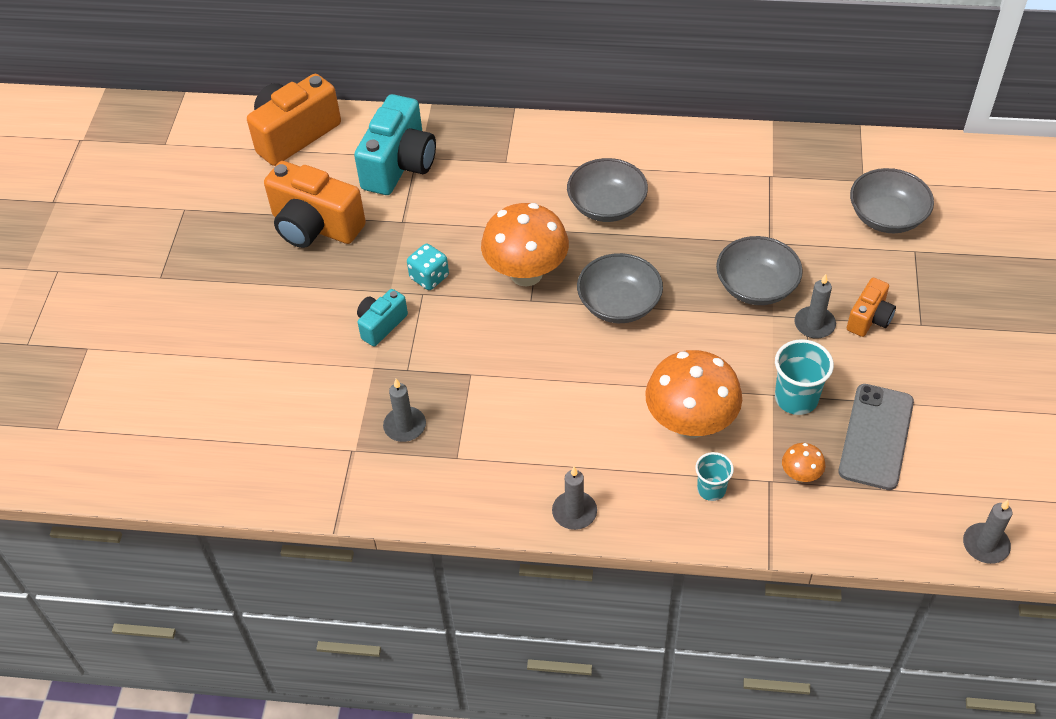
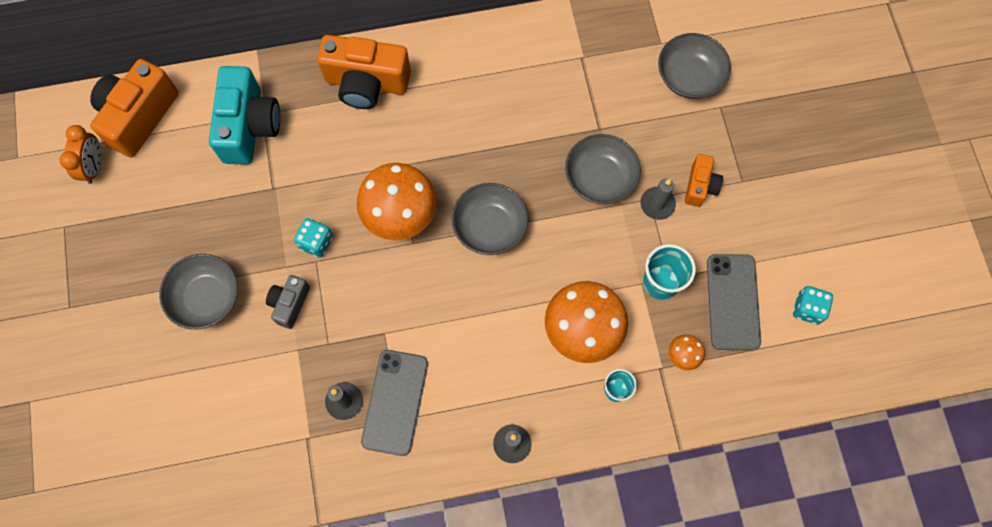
camera: 20 degrees left, 20 degrees up
(234, 166) = (94, 166): none -> orange clock
(315, 226) = (194, 214): orange camera -> orange camera (366, 83)
(381, 325) = (290, 304): turquoise camera -> grey camera
(459, 440) = (395, 402): none -> grey phone
(607, 206) = (449, 125): grey bowl -> grey bowl (206, 297)
(965, 464) = (807, 309): none -> turquoise dice
(985, 545) = (839, 380): grey candle -> none

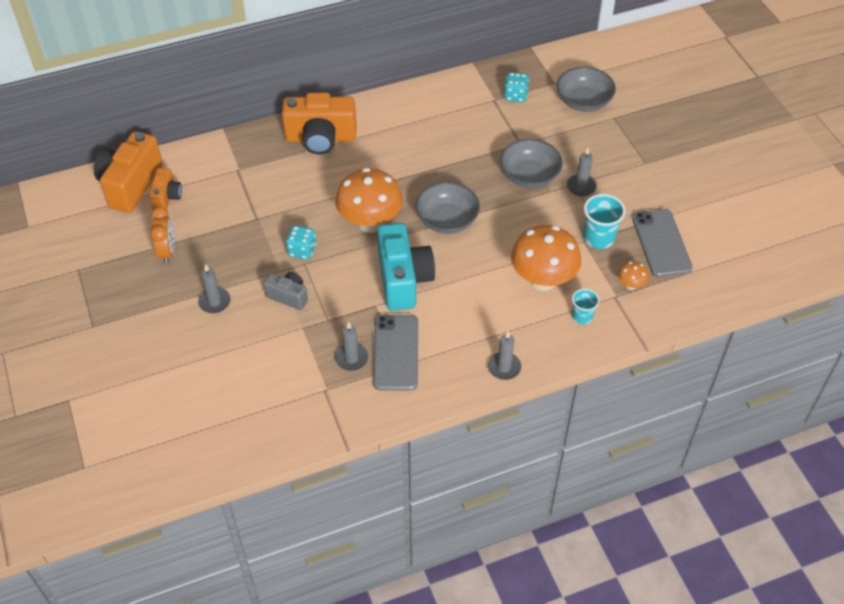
camera: 10 degrees left, 20 degrees down
(94, 166) = (97, 224): orange clock -> orange clock (167, 251)
(206, 297) = (214, 302): grey bowl -> grey candle
(249, 126) = (227, 179): turquoise camera -> turquoise camera (403, 280)
(290, 304) = (288, 296): grey camera -> grey camera turned 105 degrees clockwise
(700, 186) = (612, 170): orange camera -> orange camera (167, 197)
(807, 309) = (723, 239): turquoise dice -> turquoise dice (515, 96)

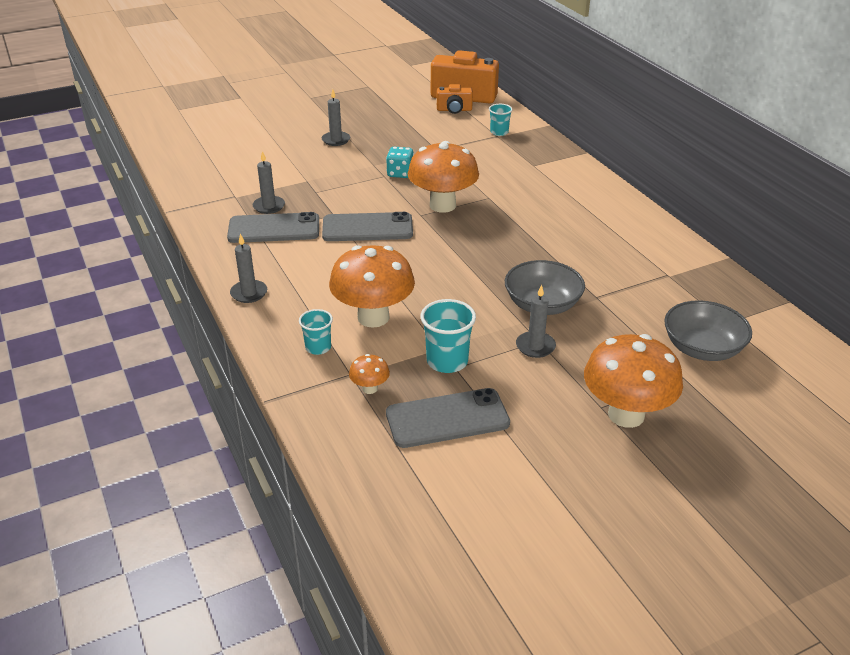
camera: 85 degrees right, 15 degrees down
(167, 251) = (391, 116): orange clock -> none
(230, 167) = (499, 132): none -> turquoise cup
(288, 296) = (343, 171): grey camera -> none
(321, 138) = (554, 172): orange camera -> none
(403, 280) = (367, 228): turquoise camera -> grey phone
(447, 220) = (455, 250): grey bowl -> none
(515, 96) = (684, 291): turquoise dice -> none
(653, 152) = (626, 415): none -> orange mushroom

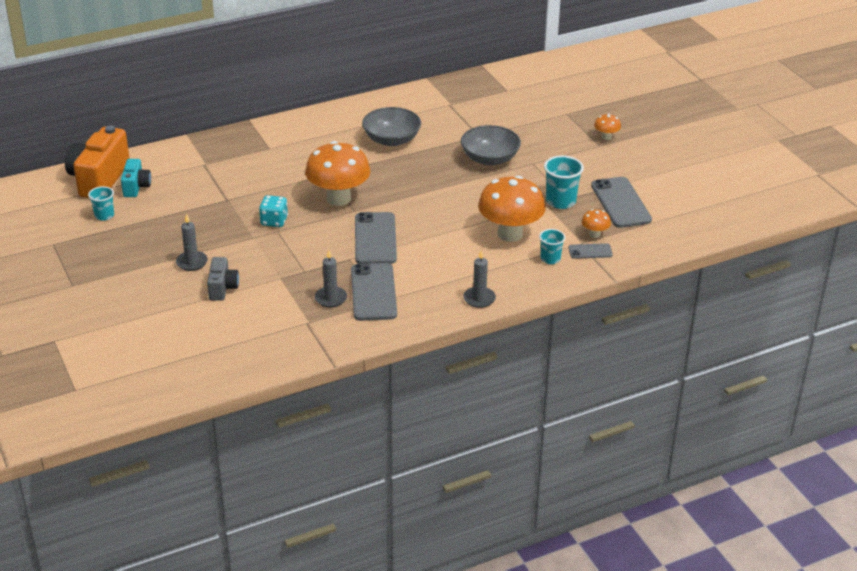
camera: 90 degrees left, 0 degrees up
(295, 155) = (222, 288): none -> grey camera
(331, 382) = (590, 251): none -> grey phone
(454, 110) = (136, 187): orange camera -> turquoise camera
(499, 132) = (196, 162): turquoise cup -> turquoise cup (104, 215)
(535, 346) = (540, 165): grey candle -> none
(626, 415) = (606, 137): orange mushroom -> orange mushroom, size x0.44
(702, 348) = (536, 103): grey bowl -> grey bowl (391, 140)

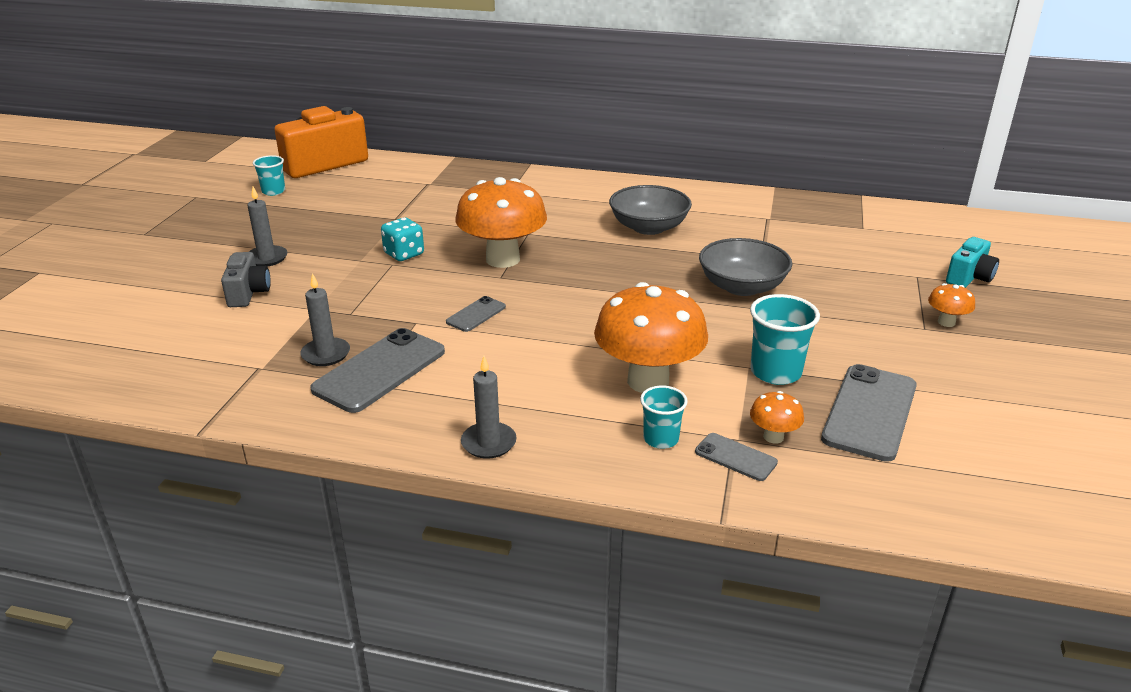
camera: 40 degrees right, 5 degrees down
(136, 187) = (340, 180): turquoise camera -> turquoise camera (969, 278)
(222, 288) = (248, 293): grey camera -> grey camera turned 45 degrees counterclockwise
(375, 239) = (476, 314): grey phone -> grey phone, size x0.51

